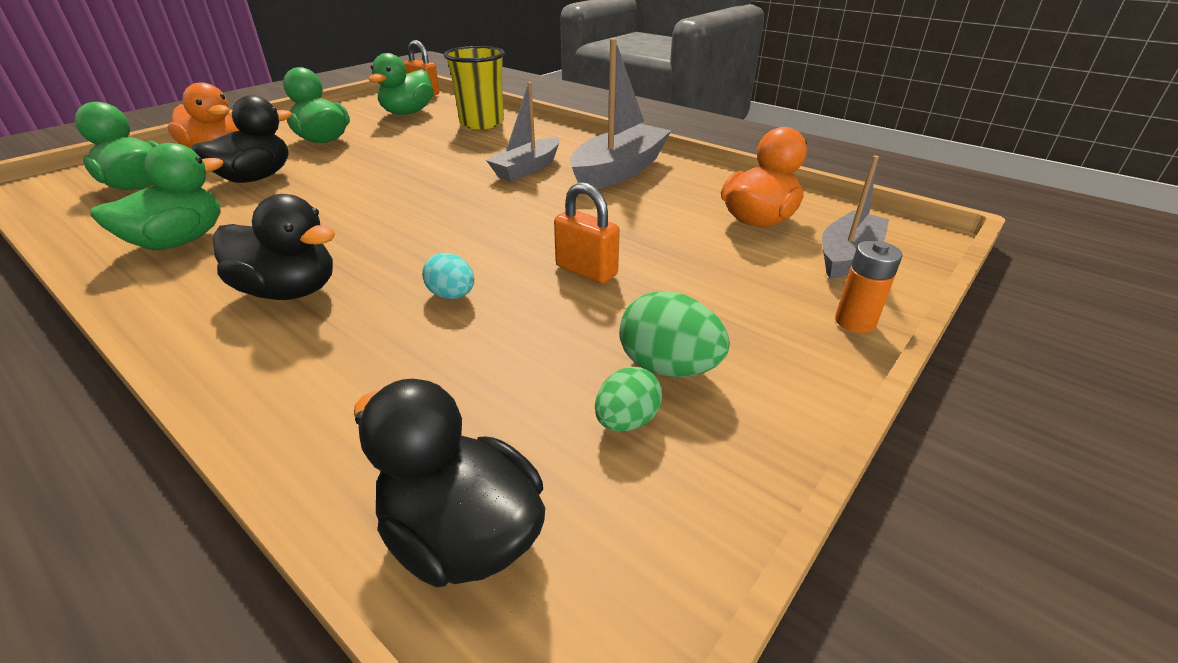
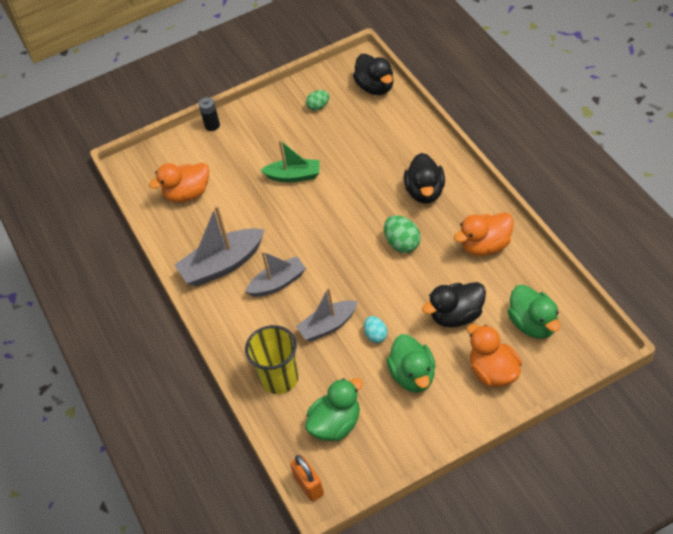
camera: 150 degrees left, 15 degrees up
(179, 241) = (486, 246): green duck -> orange duck
(290, 291) = (425, 192): black duck -> black duck turned 135 degrees counterclockwise
(452, 295) = (356, 173): turquoise egg -> turquoise egg (376, 335)
(586, 271) = (294, 176): orange padlock -> green boat
(668, 367) = (293, 121): green egg -> green egg (402, 244)
(848, 256) = (174, 159): grey boat -> grey boat (328, 326)
(855, 322) = (212, 125): orange battery -> black battery

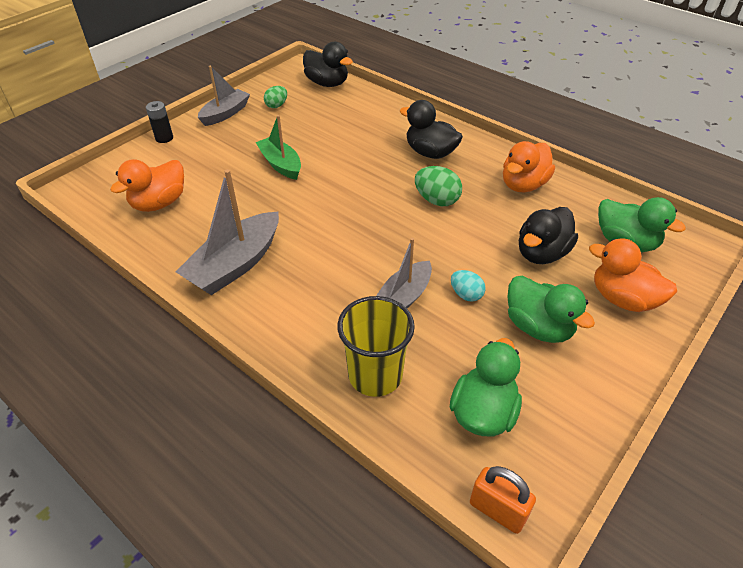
camera: 30 degrees left, 5 degrees down
(278, 283) = (315, 268): grey boat -> grey boat (225, 113)
(294, 176) = (280, 164): green boat -> green boat turned 105 degrees counterclockwise
(425, 192) = (430, 153): black duck -> black duck turned 150 degrees clockwise

